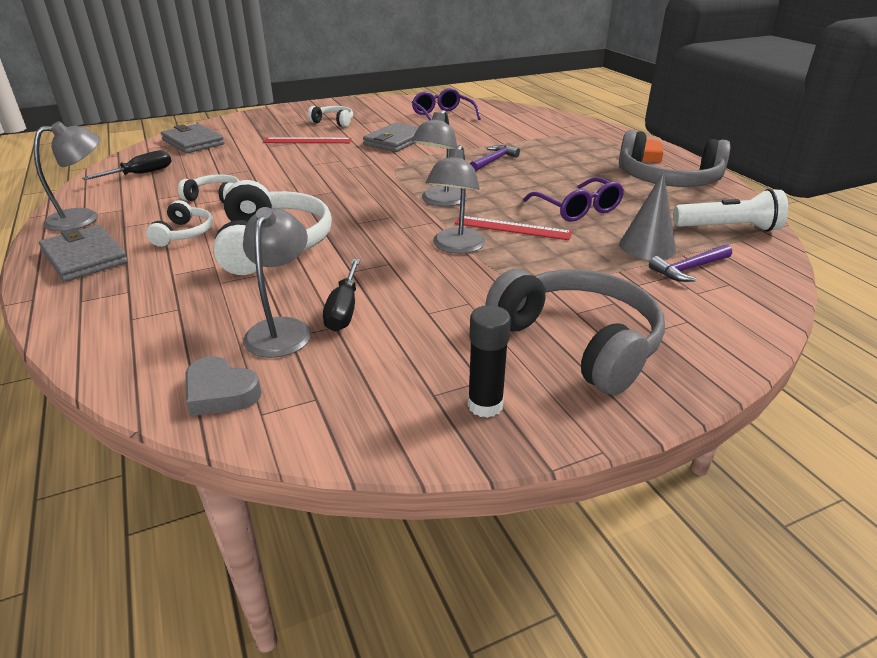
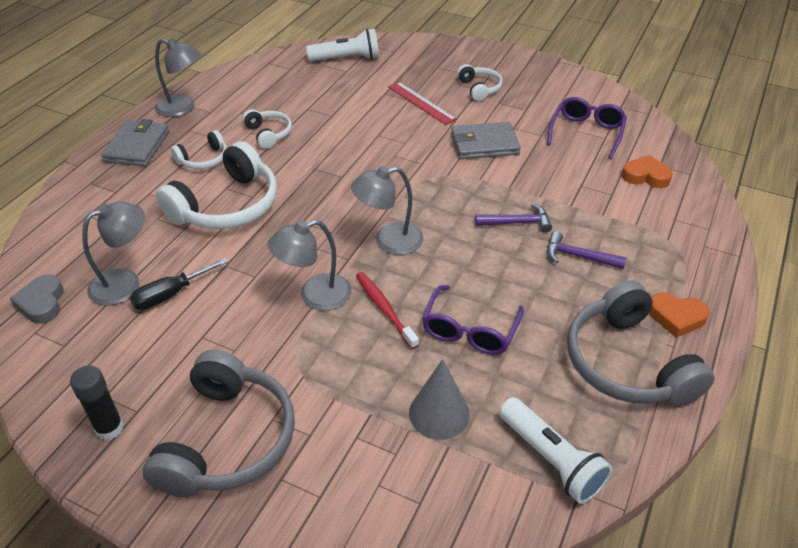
camera: 50 degrees right, 10 degrees up
(141, 174) = (268, 79): black screwdriver -> none
(193, 142) = (346, 58): grey wallet -> white flashlight
(511, 119) = (645, 176): none -> orange heart
(512, 228) = (384, 309): red ruler -> red toothbrush
(689, 269) = (421, 461): purple hammer -> purple hammer (578, 256)

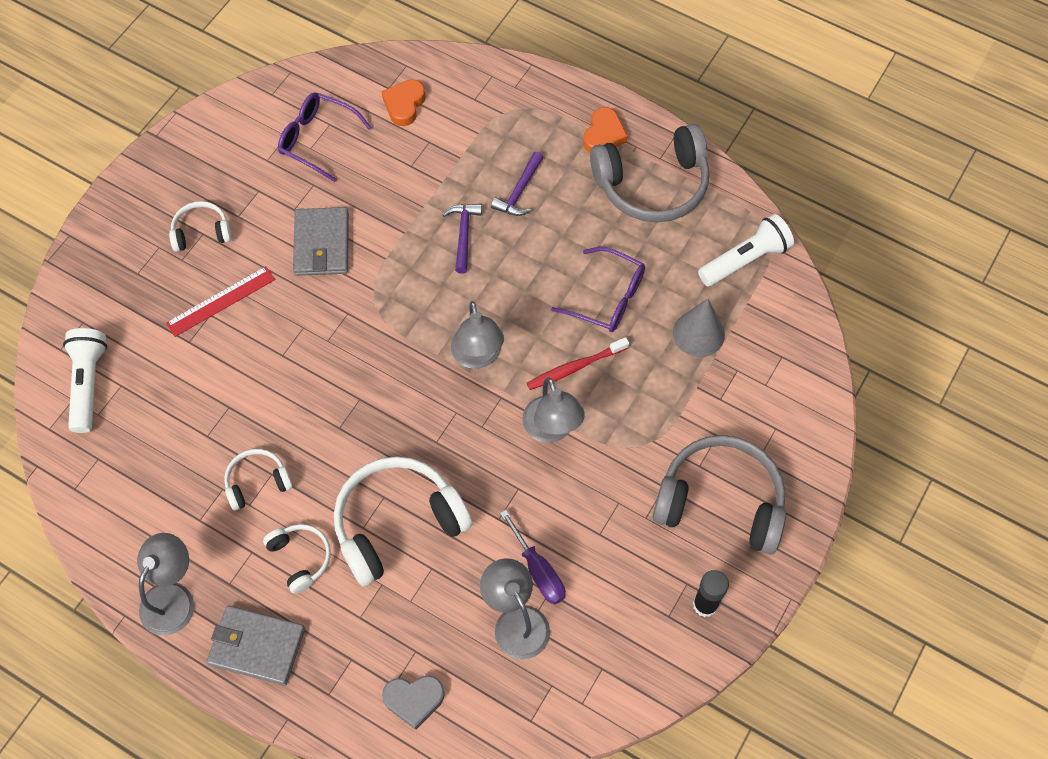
camera: 85 degrees left, 20 degrees up
(42, 303) = (539, 705): grey heart -> grey heart (414, 700)
(170, 294) = (538, 571): black screwdriver -> purple screwdriver
(227, 206) = (397, 523): white headphones -> white headphones turned 75 degrees counterclockwise

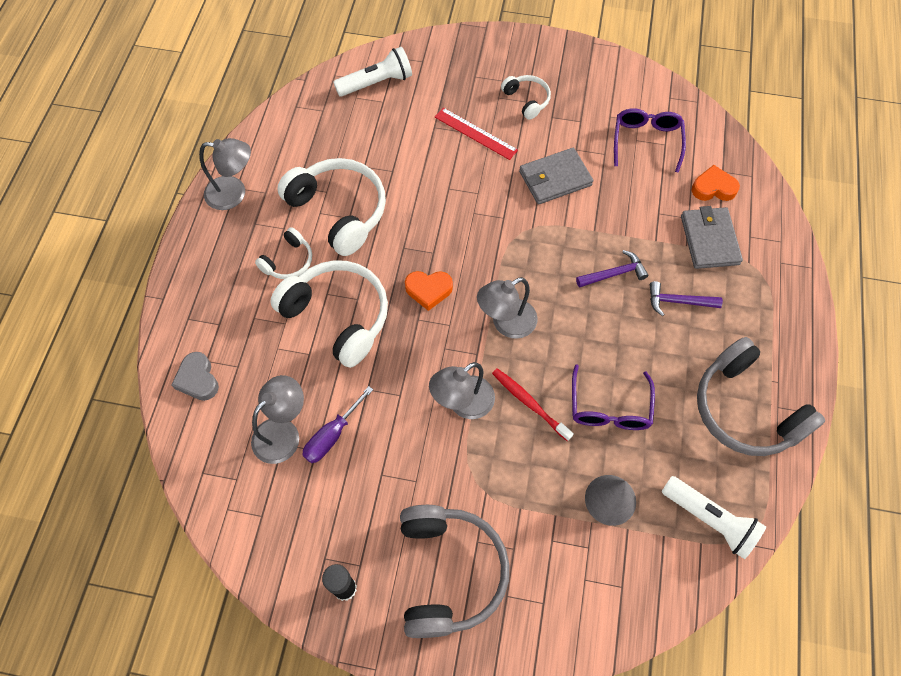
camera: 70 degrees right, 0 degrees up
(257, 482) = (339, 211): white headphones -> white headphones, size x1.96
(257, 646) = (212, 258): grey wallet -> grey wallet (709, 240)
(603, 135) = (774, 350): orange heart -> orange heart (428, 290)

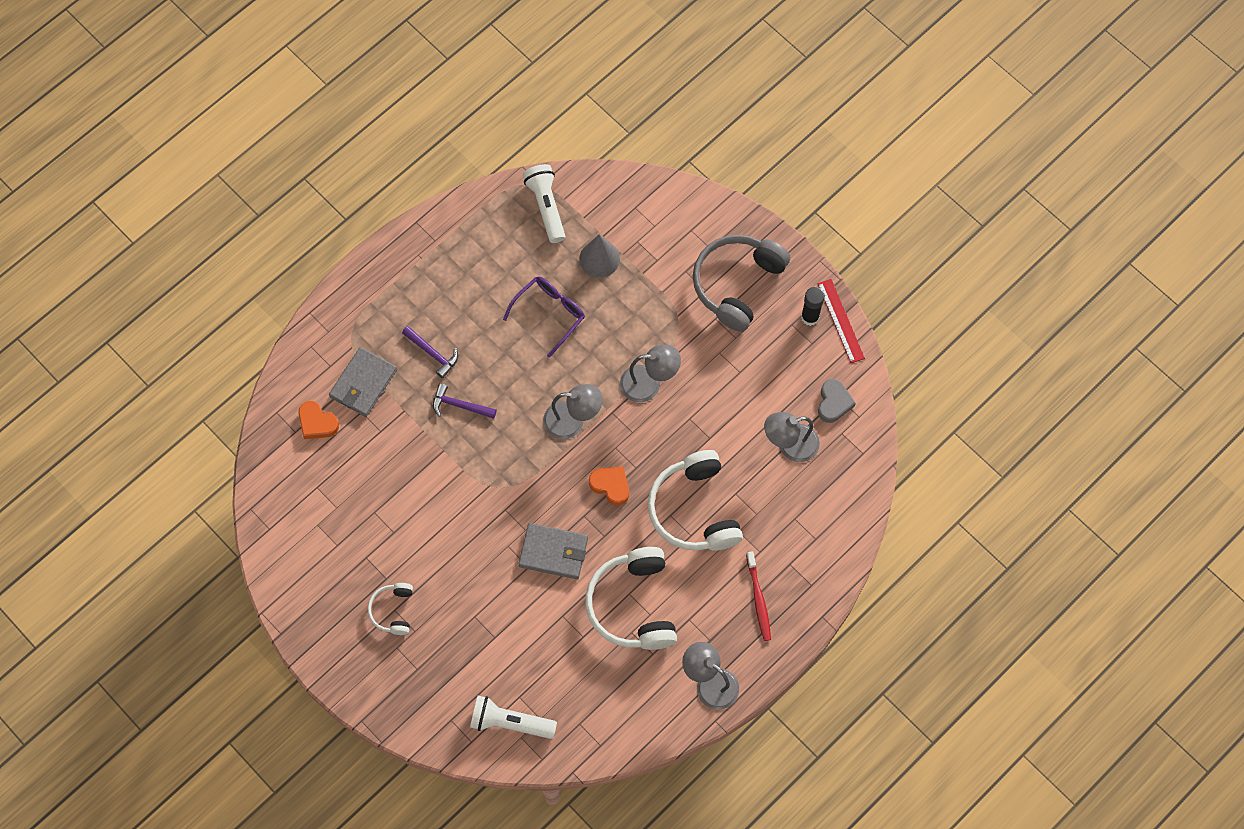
camera: 145 degrees left, 5 degrees up
(198, 379) = (830, 527): grey heart -> grey heart (834, 403)
(288, 261) = (703, 585): white headphones -> none
(332, 435) = (756, 421): purple screwdriver -> none
(475, 133) = (464, 606): red ruler -> red ruler (840, 321)
(529, 403) = (602, 353): red toothbrush -> red toothbrush (758, 599)
(555, 178) = (434, 517): grey wallet -> grey wallet (553, 552)
(646, 141) = (329, 500): purple glasses -> none
(745, 409) = (458, 253): grey headphones -> none

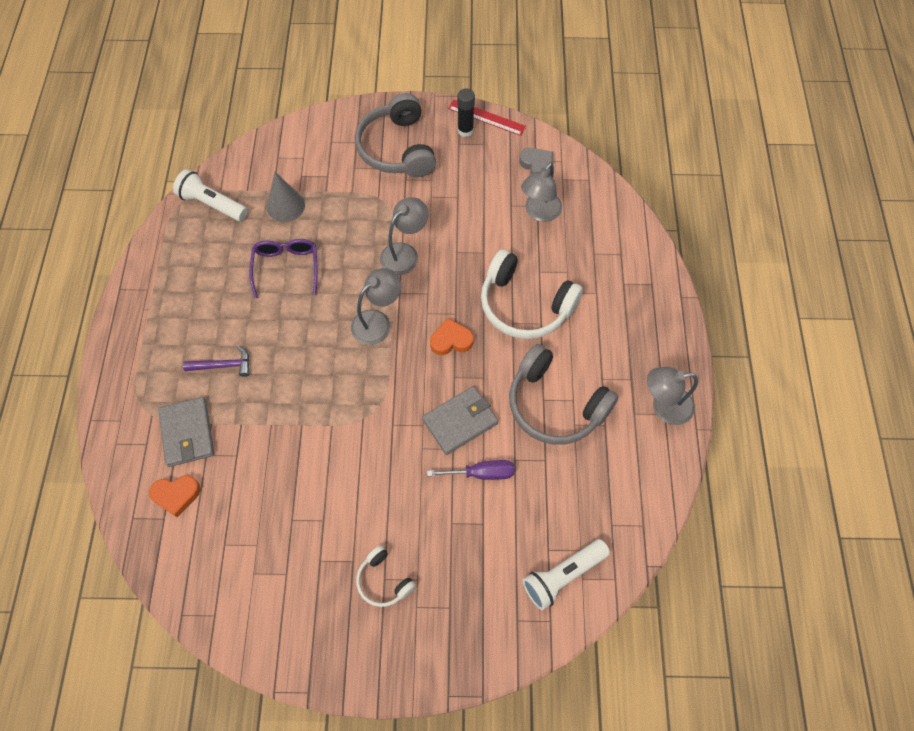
camera: 45 degrees left, 5 degrees down
(460, 405) = (282, 383): purple hammer -> none
(530, 603) = (482, 473): none -> purple screwdriver
(633, 605) = (555, 405): white headphones -> grey headphones
(758, 599) = (631, 323): red toothbrush -> none

